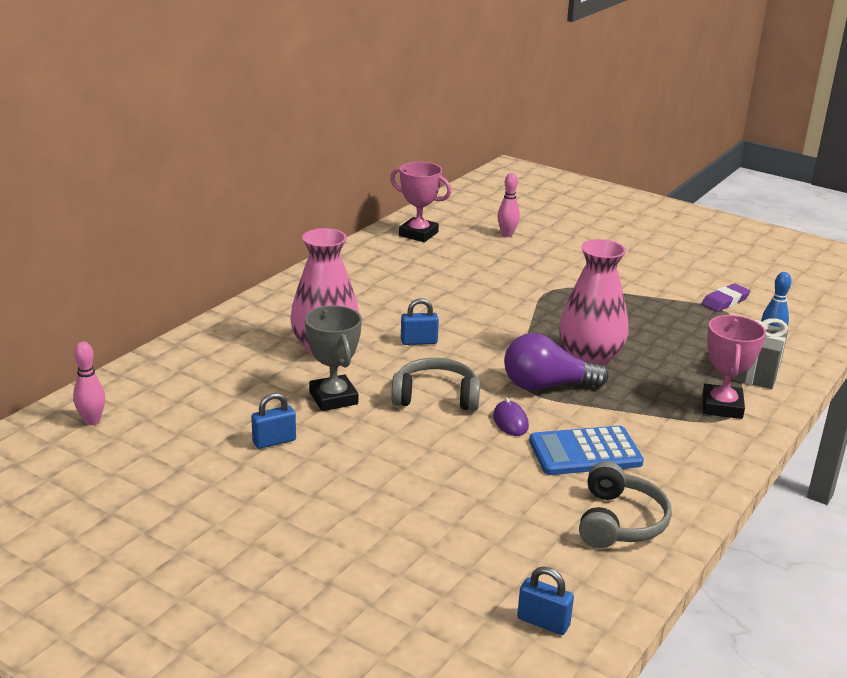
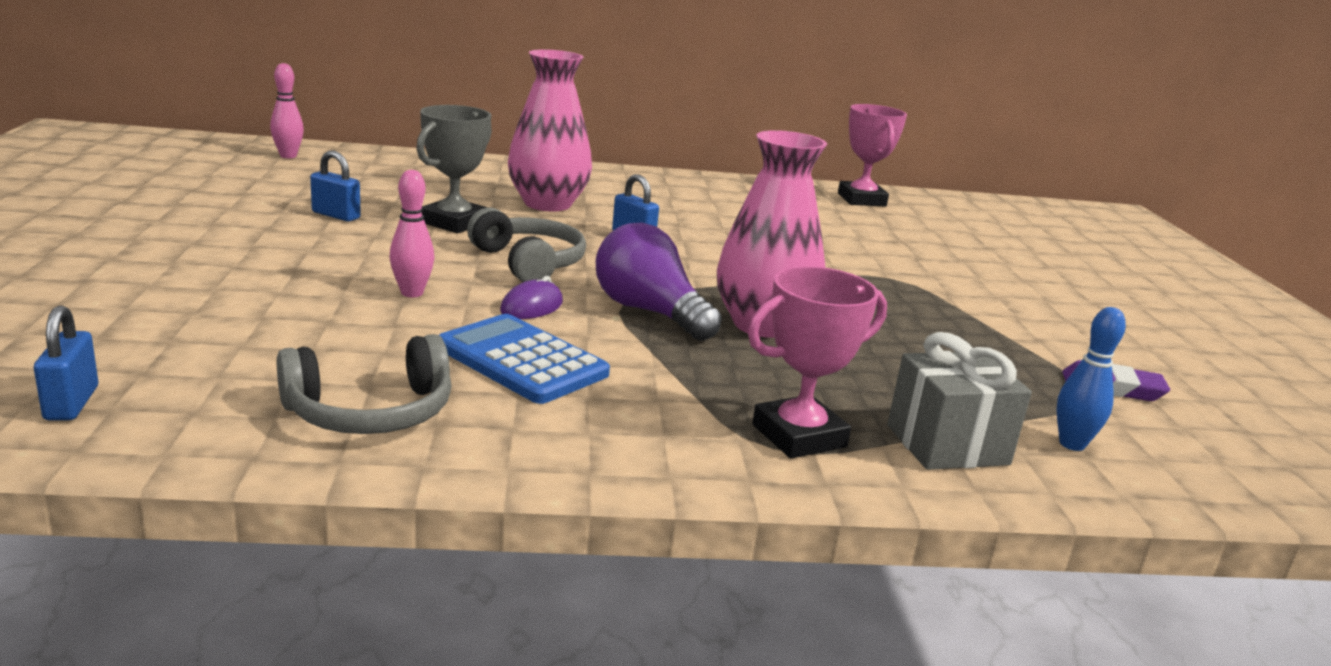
camera: 50 degrees right, 5 degrees down
(507, 234) = (961, 235): pink bowling pin -> pink bowling pin (412, 293)

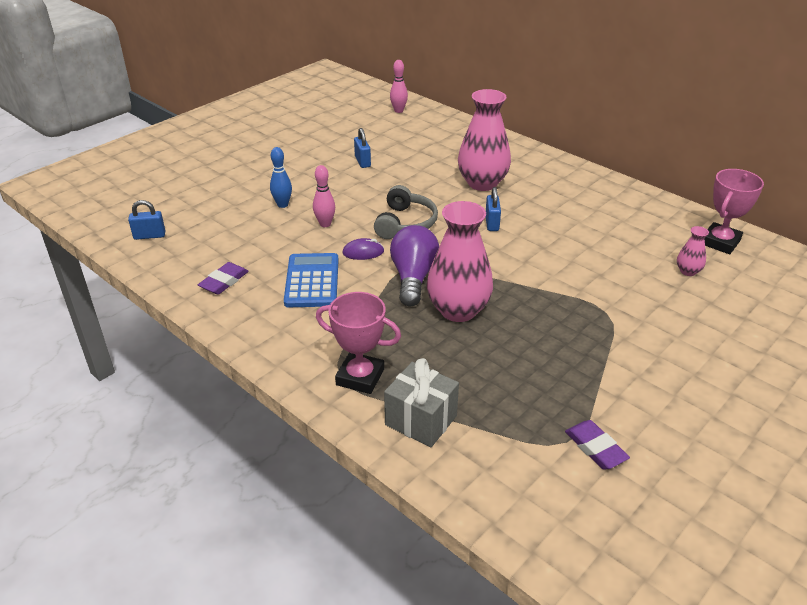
camera: 50 degrees right, 15 degrees up
(72, 403) = (149, 236): blue padlock -> blue padlock turned 45 degrees clockwise
(370, 412) = (224, 281): grey headphones -> purple eraser
(454, 223) = (410, 183): grey trophy -> none
(884, 227) = (688, 271): none -> pink vase
(1072, 444) = (489, 459): blue bowling pin -> blue bowling pin (282, 205)

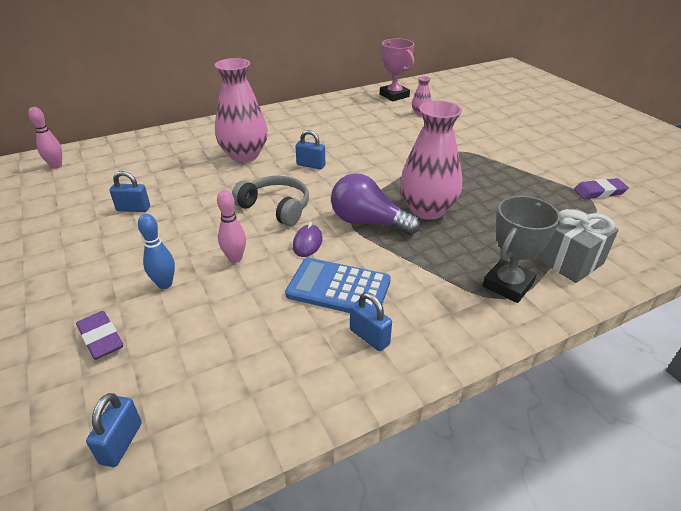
camera: 70 degrees left, 0 degrees up
(224, 281) = (298, 365): purple eraser -> purple eraser (101, 338)
(262, 307) = (369, 337): none -> blue padlock
(360, 377) = (508, 285): pink trophy -> grey trophy

